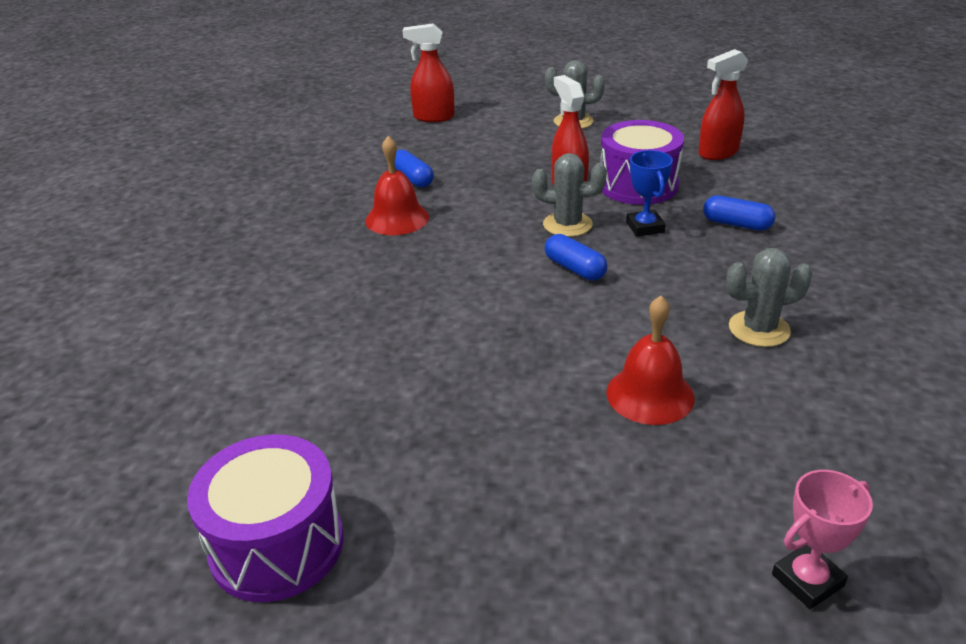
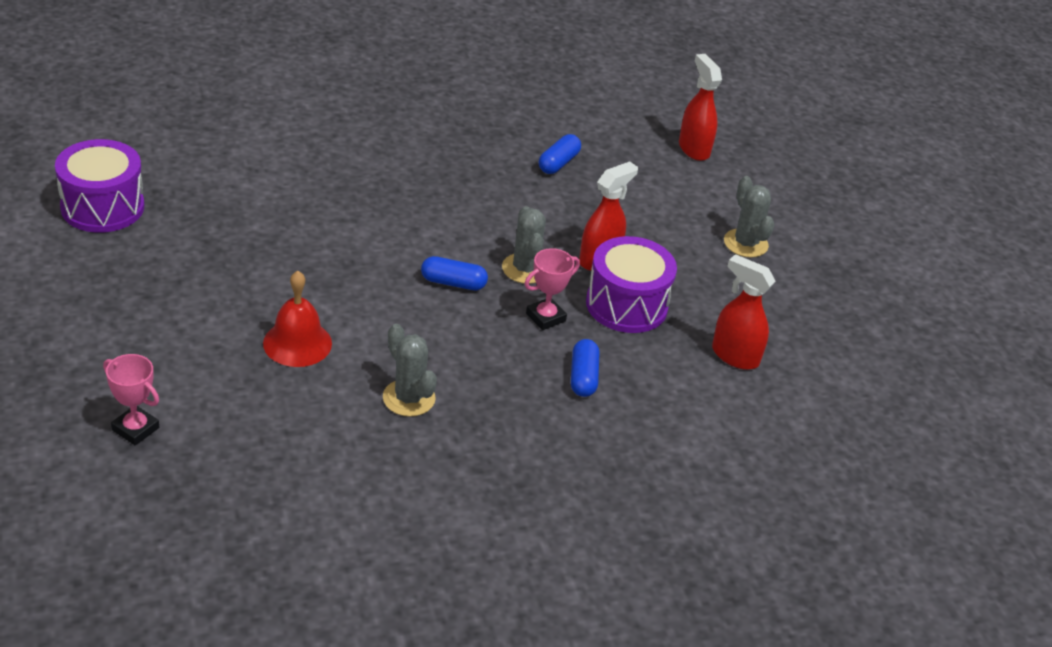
camera: 60 degrees right, 5 degrees up
(397, 218) = (484, 170): red bell -> none
(575, 268) = (453, 283): blue capsule -> blue capsule turned 75 degrees clockwise
(645, 227) = (545, 317): blue trophy -> pink trophy

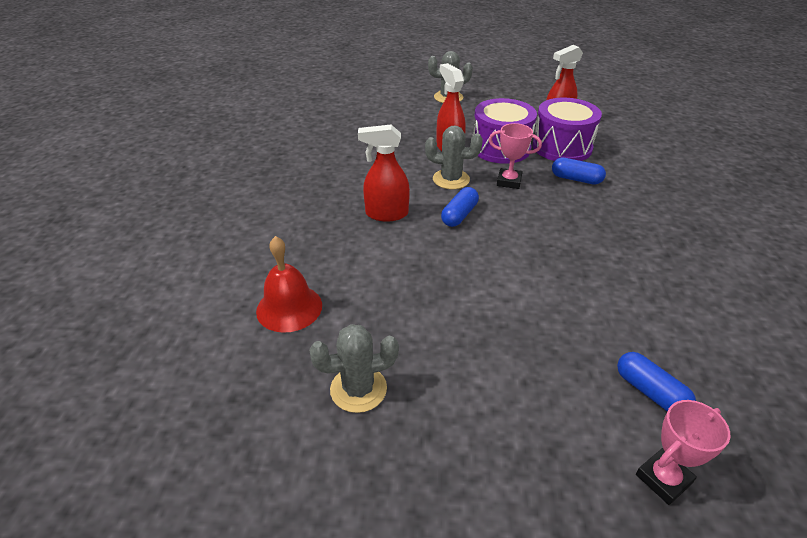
camera: 65 degrees left, 0 degrees up
(102, 207) = (238, 459): purple drum -> purple drum (562, 147)
(297, 343) = (526, 320): red bell -> red bell (289, 308)
(409, 398) = (602, 264): grey cactus -> grey cactus (358, 389)
(545, 317) = (509, 181): pink trophy -> pink trophy turned 60 degrees counterclockwise
(558, 163) = (330, 142): blue capsule -> blue capsule (650, 392)
(693, 149) = (343, 93): red spray bottle -> red spray bottle (386, 214)

